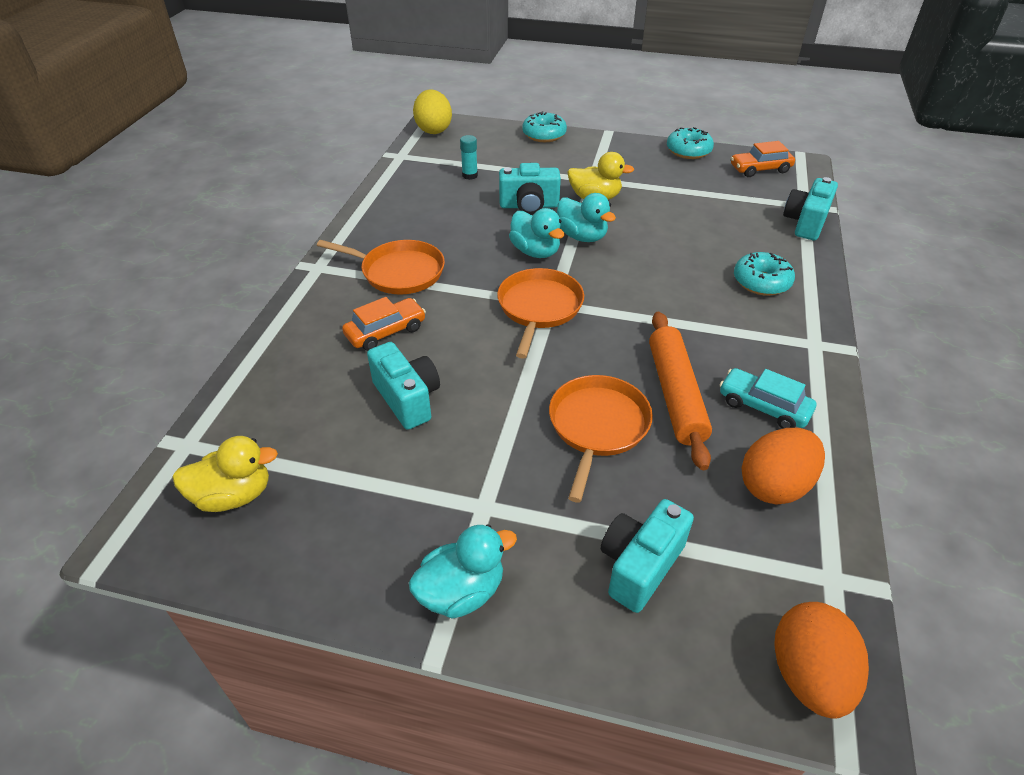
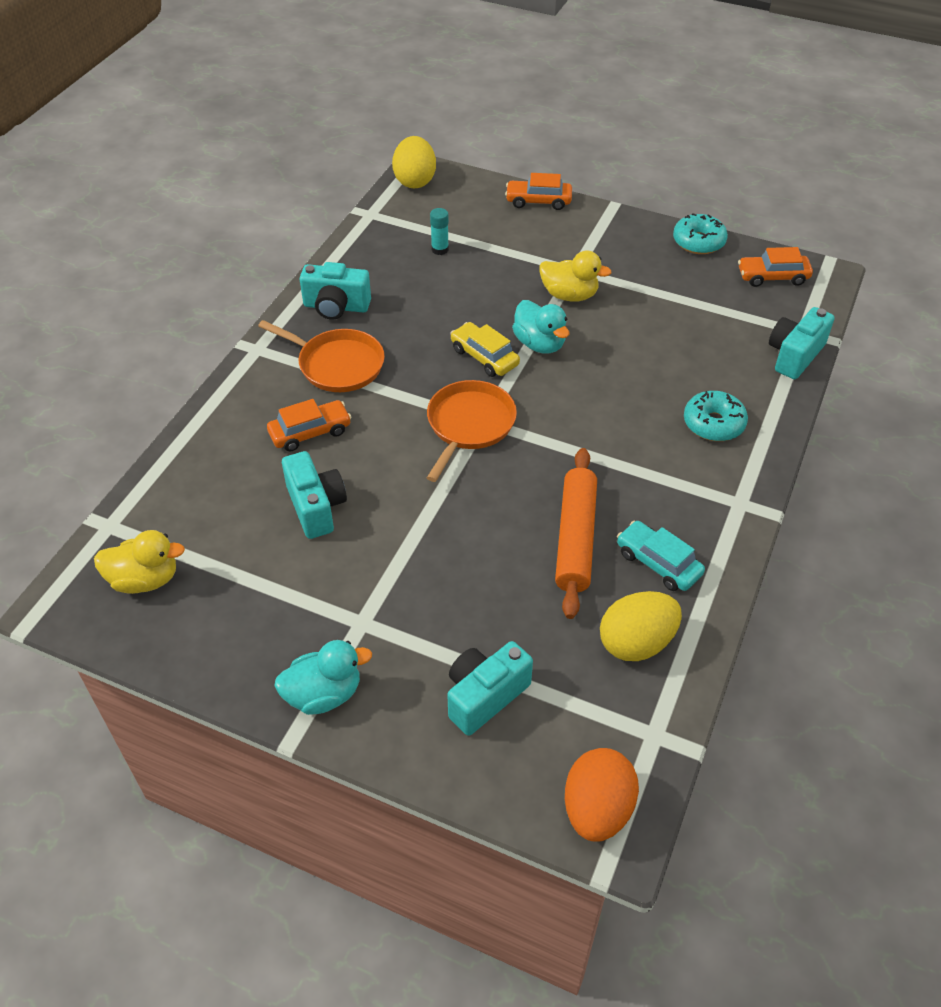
camera: 10 degrees right, 5 degrees up
(529, 206) = (494, 297): turquoise camera -> turquoise camera (336, 307)
(535, 252) = (484, 357): turquoise duck -> yellow car
(544, 135) = (538, 201): turquoise donut -> orange car
(597, 426) = (488, 560): orange pan -> none
(774, 485) = (636, 643): orange egg -> yellow egg

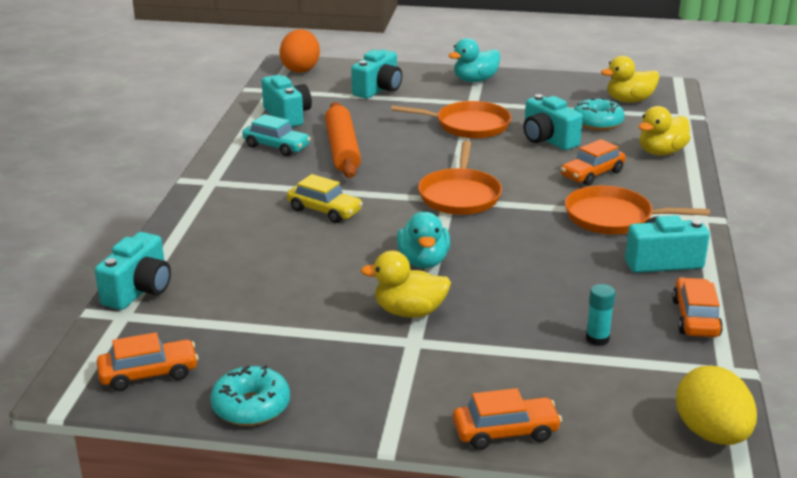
camera: 165 degrees right, 20 degrees down
(205, 455) = (661, 152): none -> yellow duck
(355, 253) = (695, 318): none -> orange car
(396, 561) = (468, 125): none -> orange pan
(484, 357) = (475, 243): yellow car -> yellow car (324, 210)
(539, 344) = (423, 261): turquoise duck -> turquoise duck turned 135 degrees counterclockwise
(636, 643) = (287, 116): yellow egg -> turquoise camera
(713, 424) = (232, 225): turquoise donut -> turquoise donut (597, 123)

